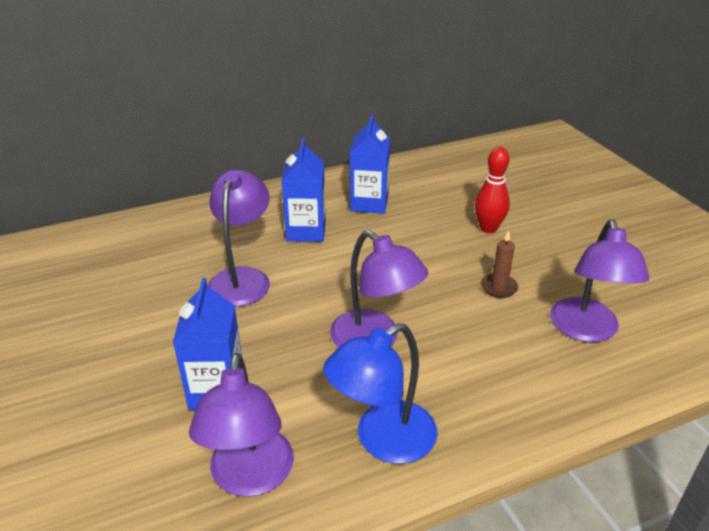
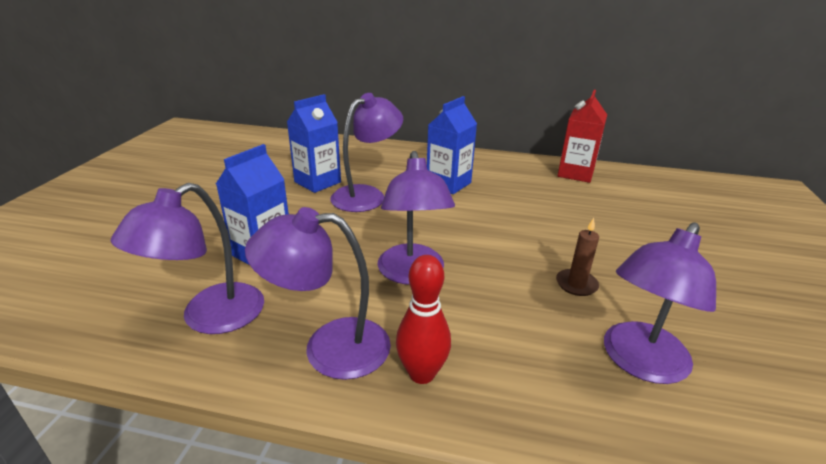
camera: 35 degrees right, 5 degrees down
(369, 203) = (522, 183): blue carton -> blue carton (317, 182)
(383, 440) = (329, 347): blue lamp -> purple lamp
(402, 174) = (575, 173): none -> red carton
(488, 228) = (618, 236): red bowling pin -> red bowling pin (422, 373)

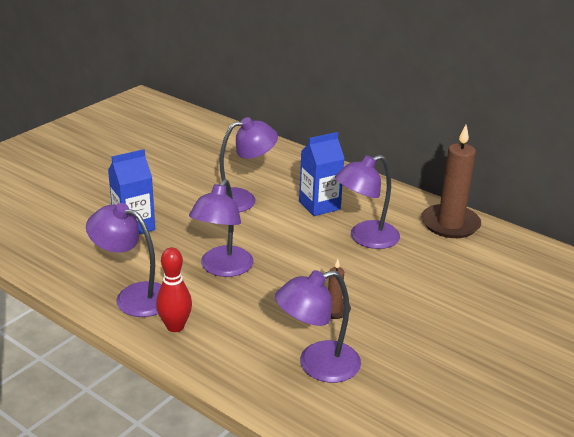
camera: 25 degrees right, 0 degrees up
(210, 318) = (77, 259): purple lamp -> purple lamp (365, 238)
(317, 182) = (213, 178): blue carton -> none
(575, 173) = (450, 224): red carton -> brown candle

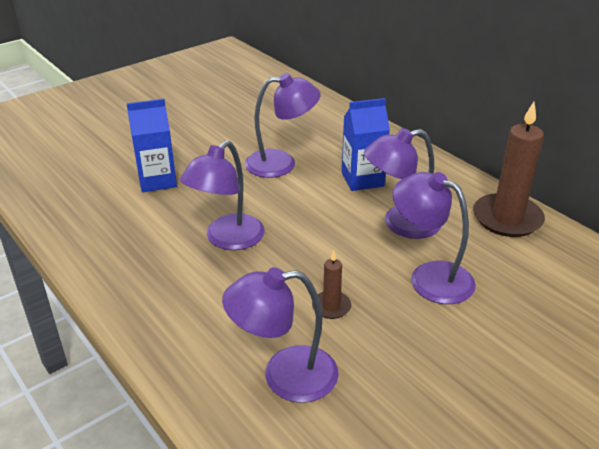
camera: 15 degrees right, 5 degrees up
(133, 296) = (120, 259): purple lamp -> purple lamp (429, 277)
(175, 326) = (147, 301): red bowling pin -> none

